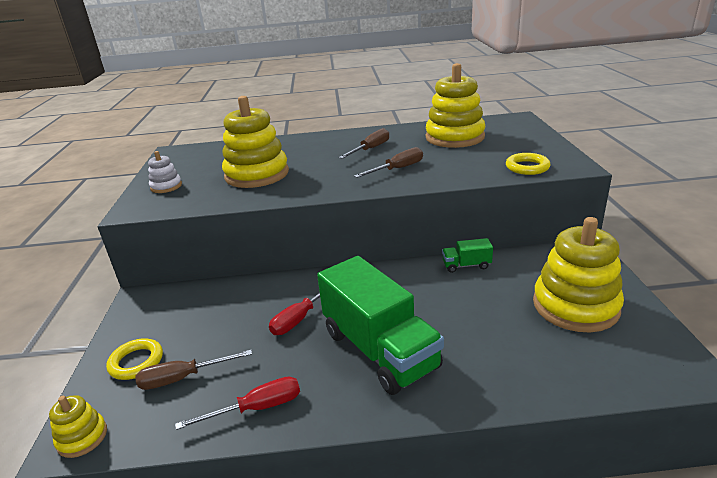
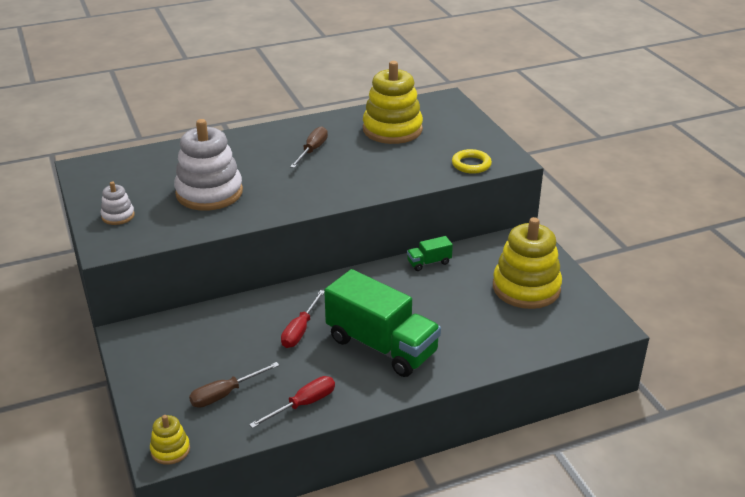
camera: 20 degrees left, 5 degrees up
(136, 362) = (171, 389): yellow ring -> none
(257, 175) = (209, 193): yellow stacking toy -> white stacking toy
(397, 169) = (352, 175): brown screwdriver -> none

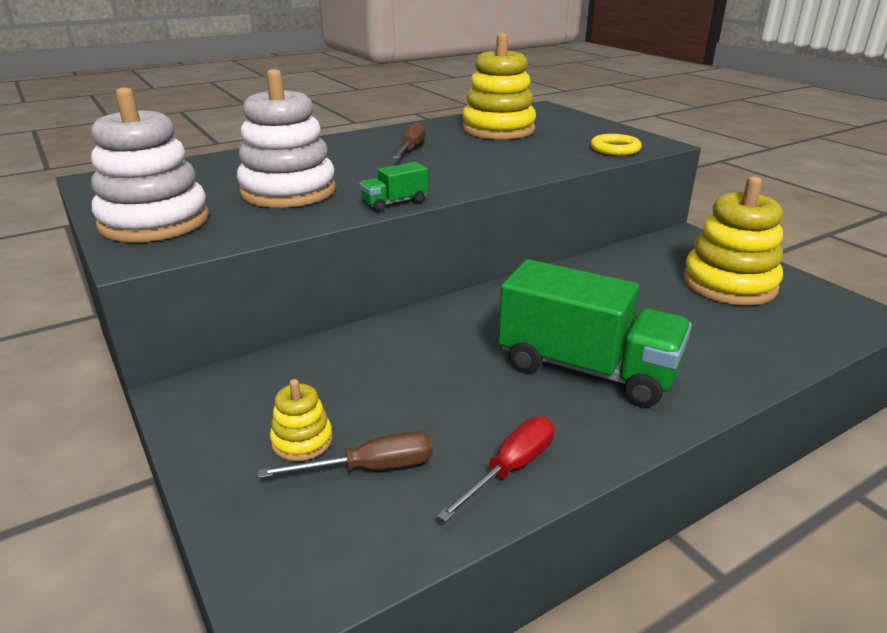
camera: 10 degrees left, 5 degrees down
(118, 216) = (154, 221): white stacking toy -> white stacking toy, size x2.13
(170, 450) = (294, 588): yellow stacking toy -> yellow stacking toy (302, 441)
(225, 394) = (370, 468): brown screwdriver -> brown screwdriver turned 150 degrees counterclockwise
(300, 330) = (456, 361): red screwdriver -> none
(429, 262) = (588, 269): green truck -> green truck (395, 203)

